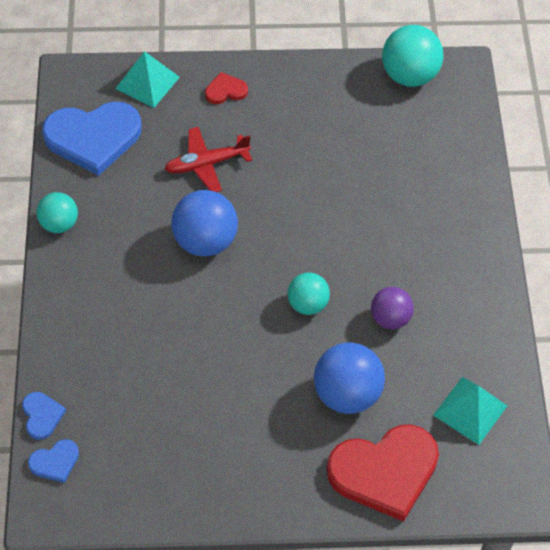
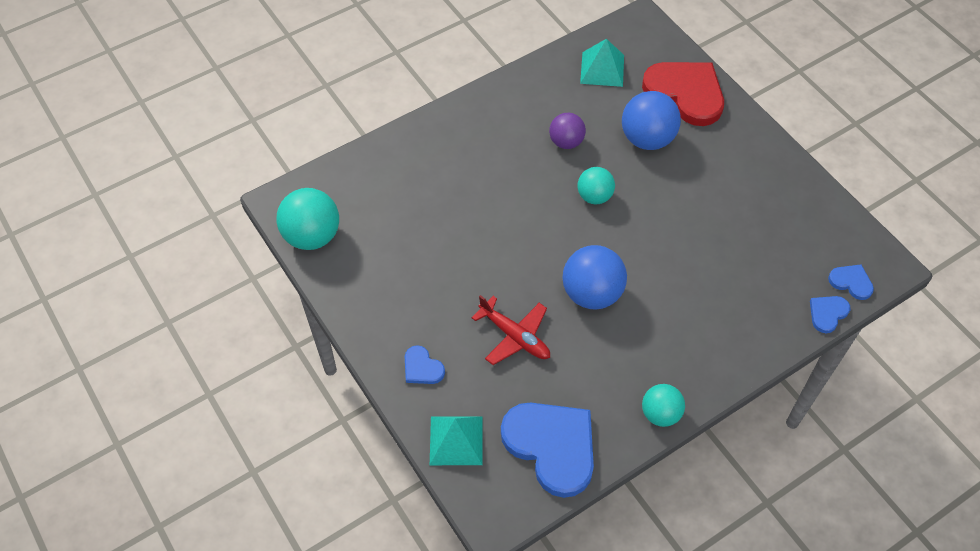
camera: 120 degrees left, 0 degrees up
(225, 90) = (422, 368): red heart -> blue heart

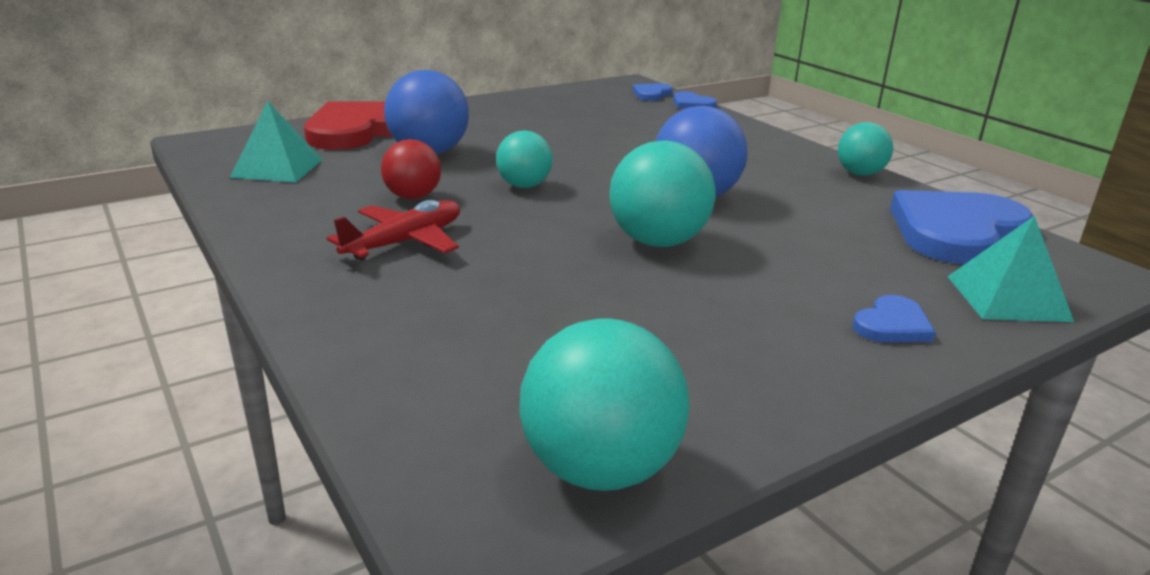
camera: 90 degrees left, 30 degrees down
(515, 267) = (657, 242): none -> turquoise ball
(515, 336) = (789, 247): red plane -> red plane (405, 242)
(566, 142) = (413, 197): purple ball -> red ball

